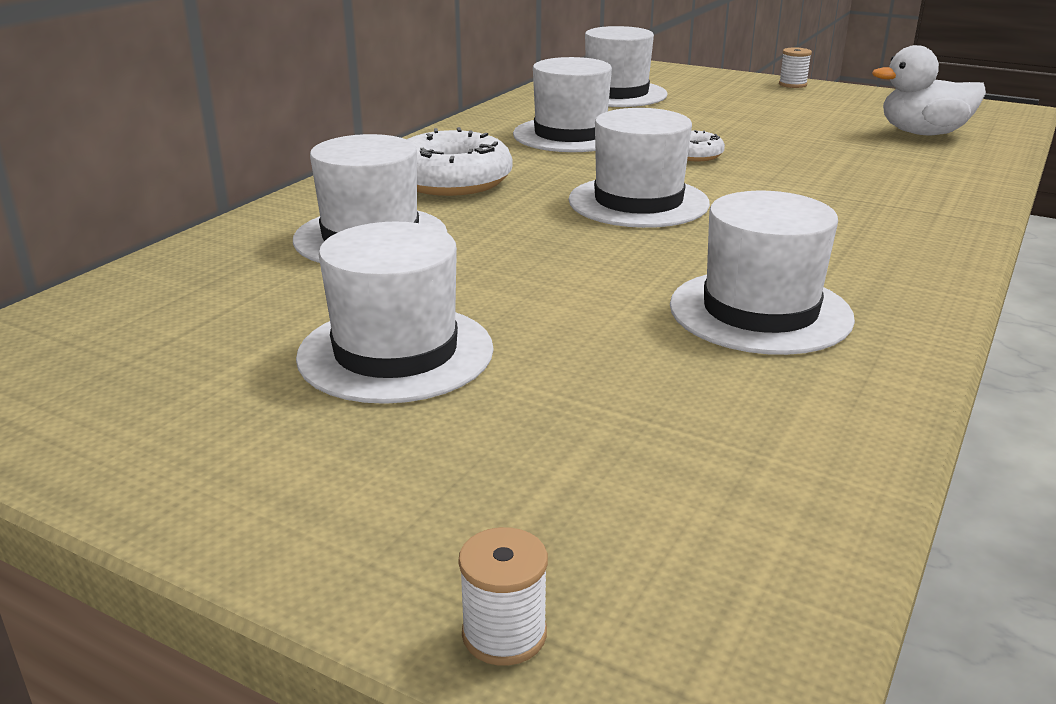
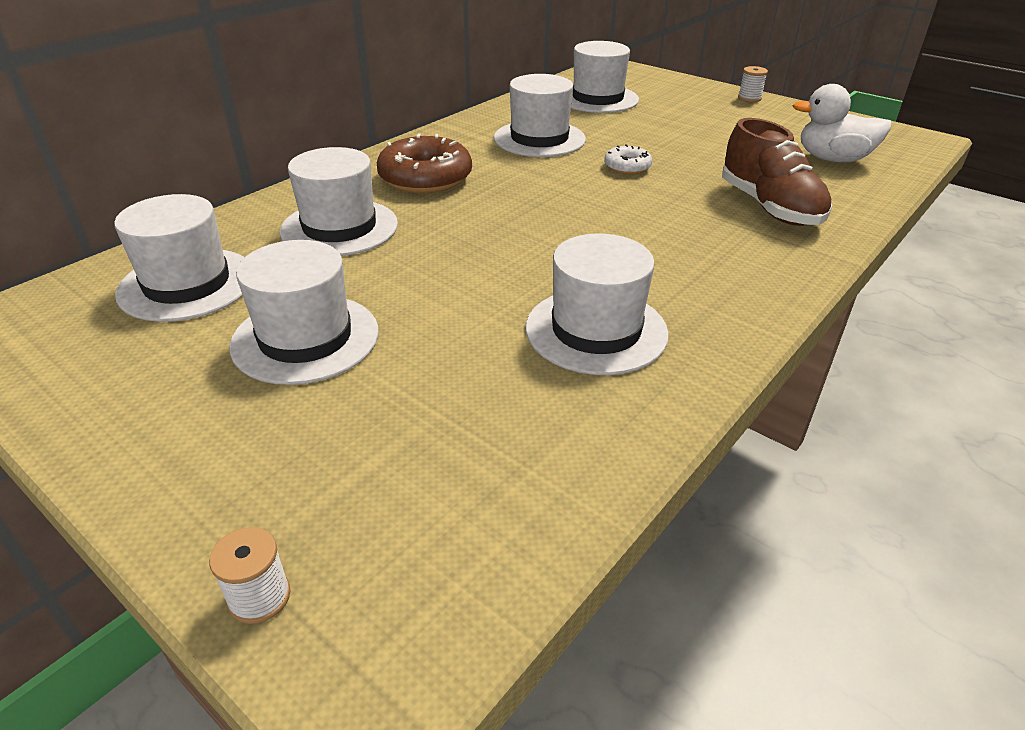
camera: 10 degrees right, 10 degrees up
(452, 181) = (425, 178): white donut -> brown donut
(638, 202) = (558, 211): white hat -> white hat (187, 284)
(883, 181) = (769, 207): none -> brown shoe

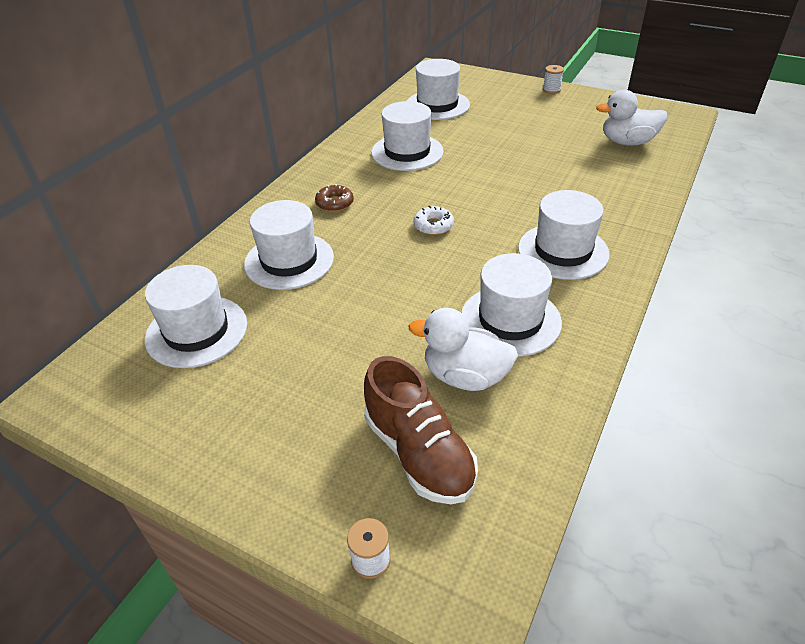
camera: 10 degrees left, 5 degrees up
(305, 338) = (309, 362): white hat -> white hat (563, 251)
(425, 178) = (334, 203): brown donut -> brown donut, size x0.52
(504, 386) = (465, 376): none -> white duck
(627, 167) = (482, 170): white donut -> white donut (433, 226)
(769, 207) = (595, 194): brown shoe -> brown shoe (419, 453)

